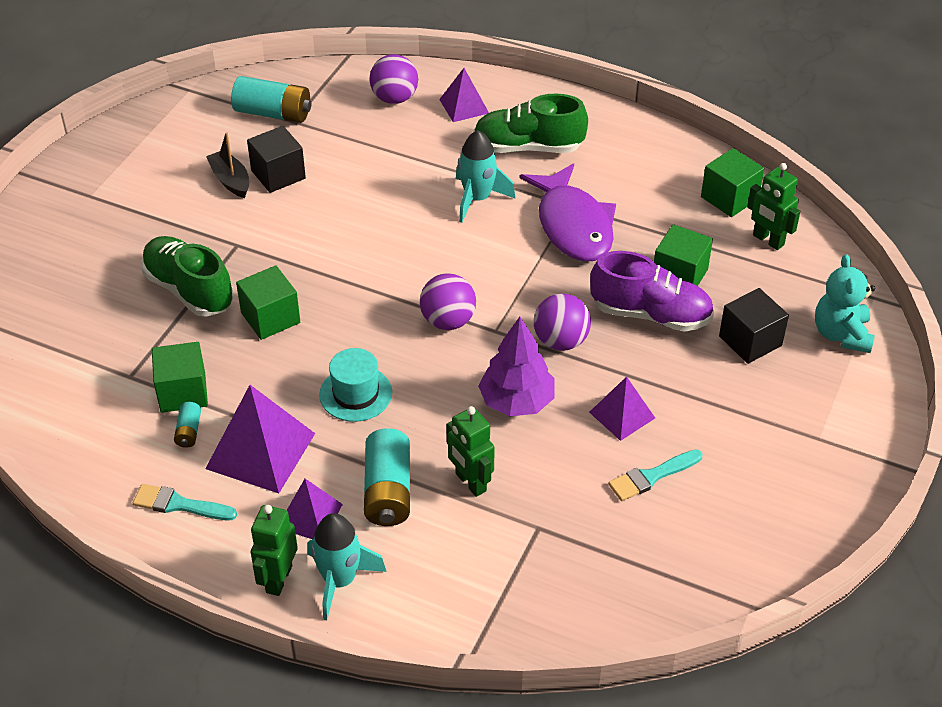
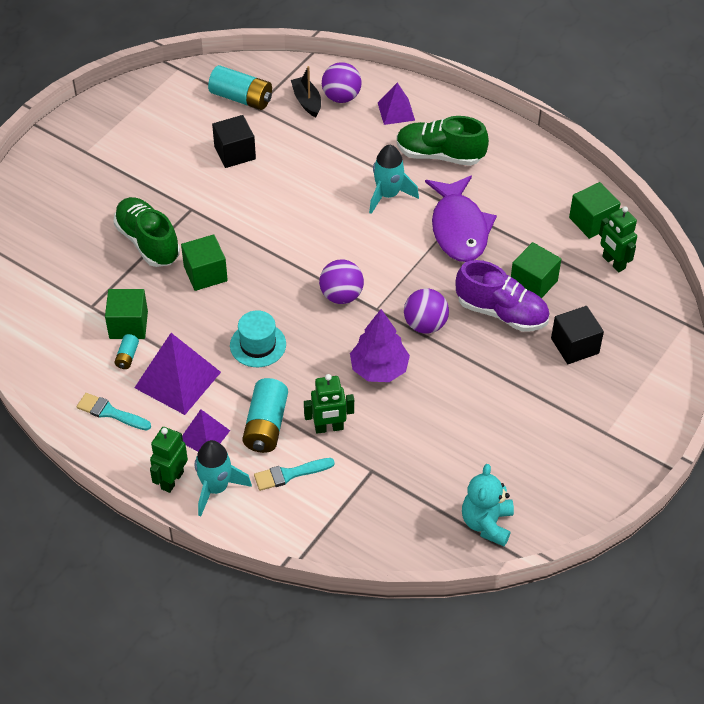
camera: 10 degrees right, 5 degrees up
(230, 180) = (196, 153): black boat -> black boat (307, 101)
(470, 482) = (329, 428): green robot -> green robot turned 75 degrees counterclockwise
(622, 415) = (457, 392): purple pyramid -> none
(651, 477) = (467, 444): turquoise brush -> turquoise brush (289, 474)
(841, 334) = (649, 351): turquoise teddy bear -> turquoise teddy bear (487, 523)

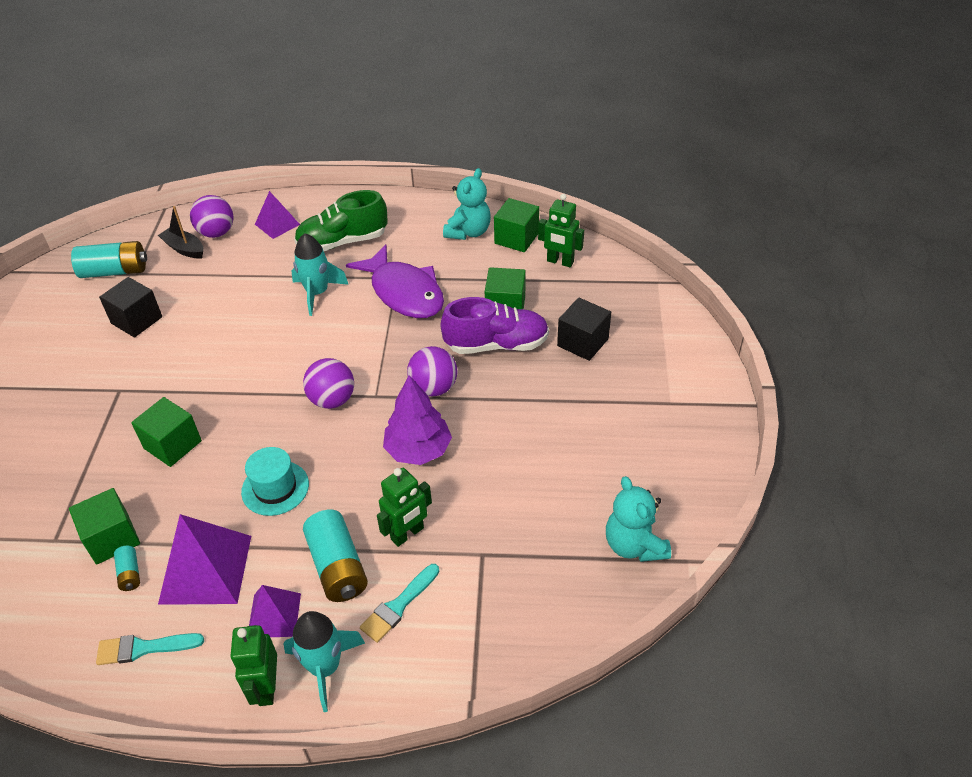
camera: 30 degrees left, 5 degrees down
(148, 242) = (87, 443): green shoe -> none
(554, 195) = (468, 232): none -> turquoise teddy bear

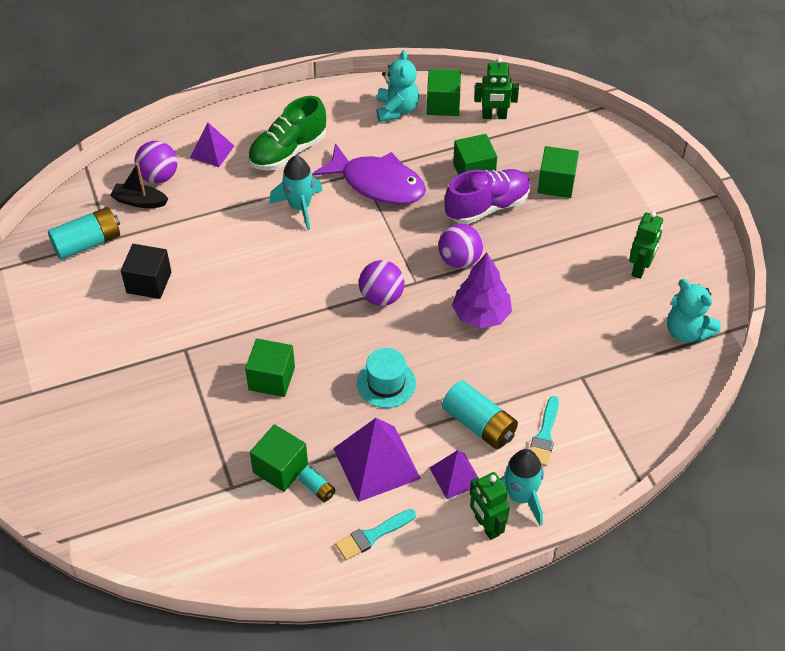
camera: 25 degrees left, 5 degrees up
(407, 534) = (516, 382): green robot -> green robot (640, 268)
(583, 342) = (556, 183): black cube -> green cube

